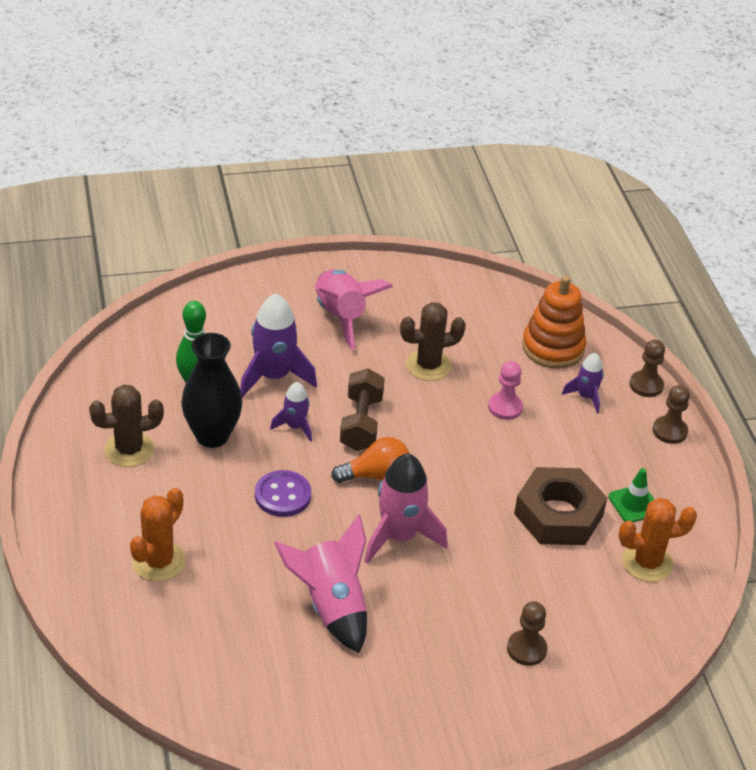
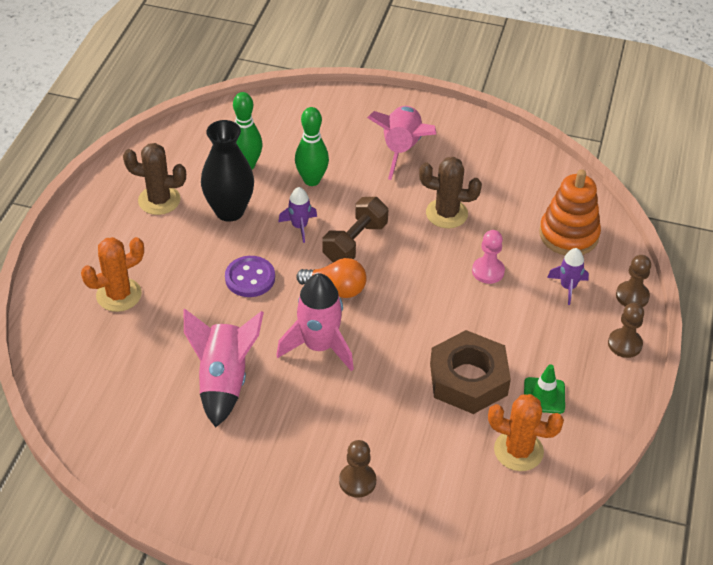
camera: 30 degrees right, 5 degrees up
(274, 376) = (312, 180): purple rocket -> green bowling pin

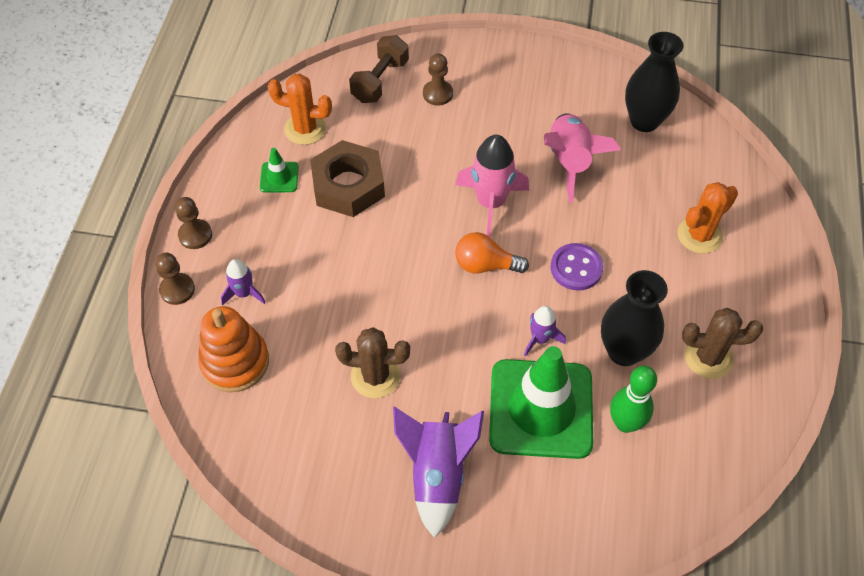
camera: 175 degrees right, 10 degrees up
(122, 420) = (644, 121): none -> black vase
(312, 180) = (541, 409): green bowling pin -> green traffic cone
(355, 242) = (475, 324): brown dumbbell -> brown dumbbell (380, 81)
(401, 149) = (437, 474): pink rocket -> purple rocket
(488, 271) = (328, 303): pink pawn -> none

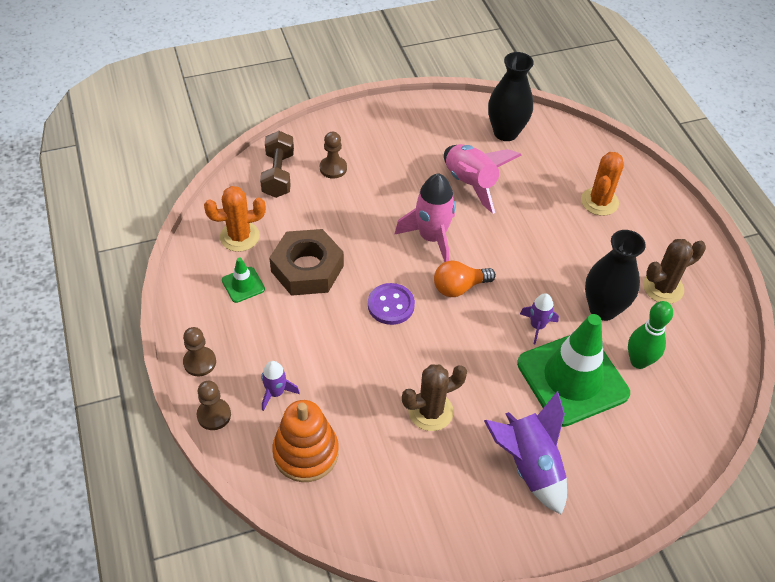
camera: 30 degrees left, 5 degrees down
(576, 268) = (528, 261): purple button -> purple button (391, 305)

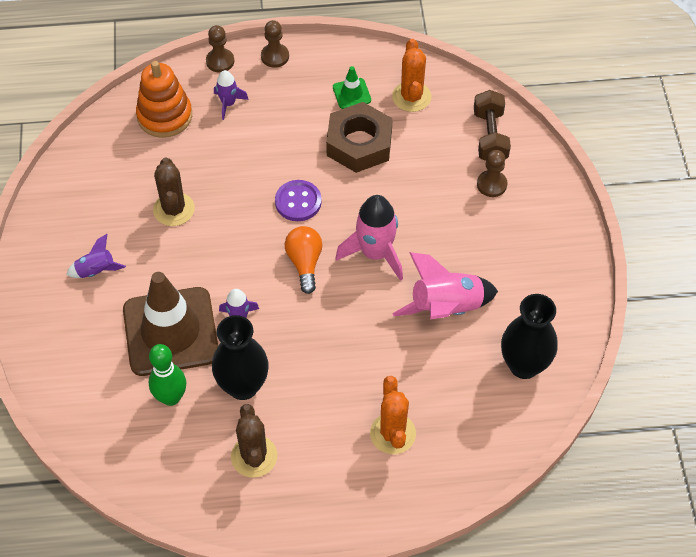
camera: 105 degrees right, 5 degrees up
(278, 175) = (490, 136): brown dumbbell -> brown dumbbell turned 75 degrees clockwise
(529, 465) = (96, 270): purple rocket -> purple rocket, size x0.55
(572, 378) = (171, 331): green traffic cone -> brown traffic cone
(599, 202) = (392, 433): orange cactus -> orange cactus turned 45 degrees clockwise

